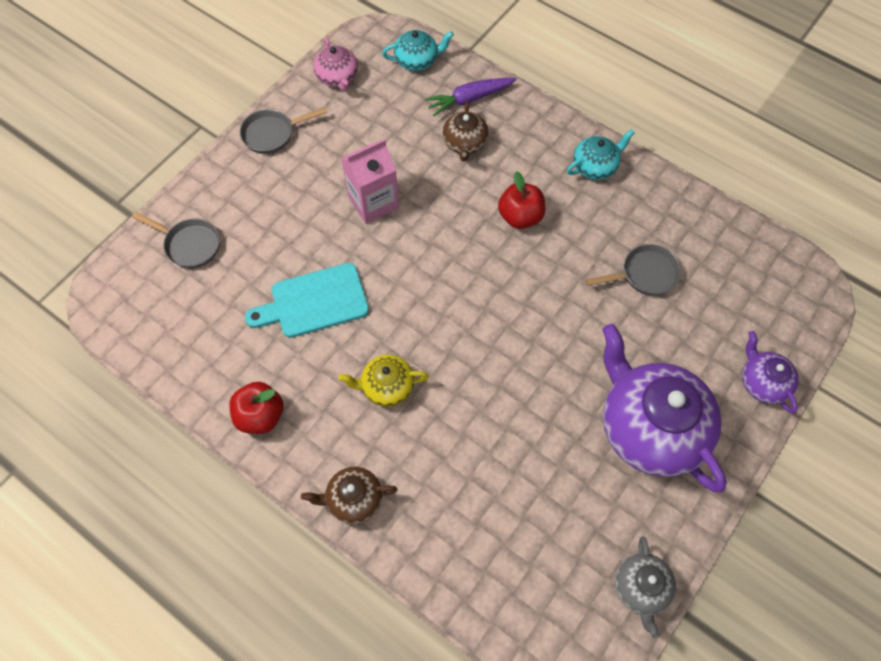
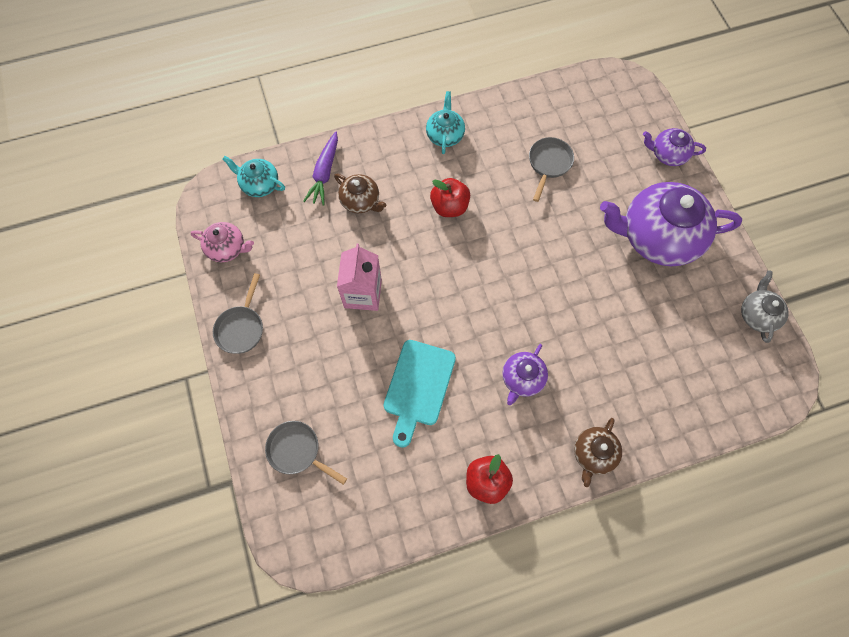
camera: 55 degrees left, 5 degrees up
(189, 245) = (297, 451): grey pan -> grey pan turned 120 degrees counterclockwise
(387, 387) = (522, 379): yellow teapot -> purple teapot
(417, 60) = (259, 184): turquoise teapot -> turquoise teapot turned 90 degrees counterclockwise
(641, 588) = (757, 315): grey teapot -> grey teapot turned 120 degrees counterclockwise

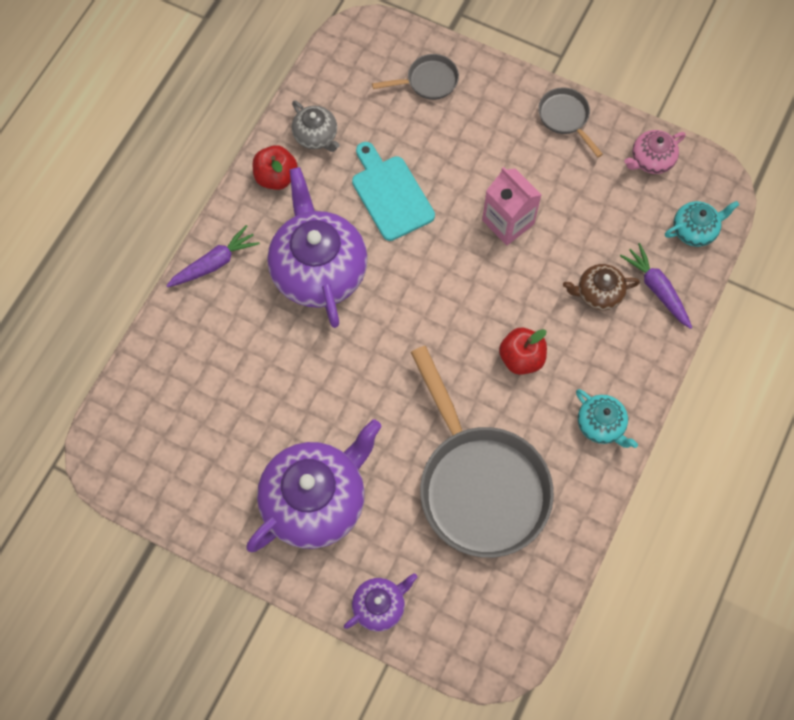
camera: 135 degrees right, 0 degrees up
(522, 379) = (318, 270): purple teapot -> purple teapot, size x2.06
(548, 164) = (479, 484): grey pan -> grey pan, size x2.27
(593, 454) = (214, 263): brown teapot -> purple carrot
(757, 315) = (168, 502): grey teapot -> grey teapot (316, 136)

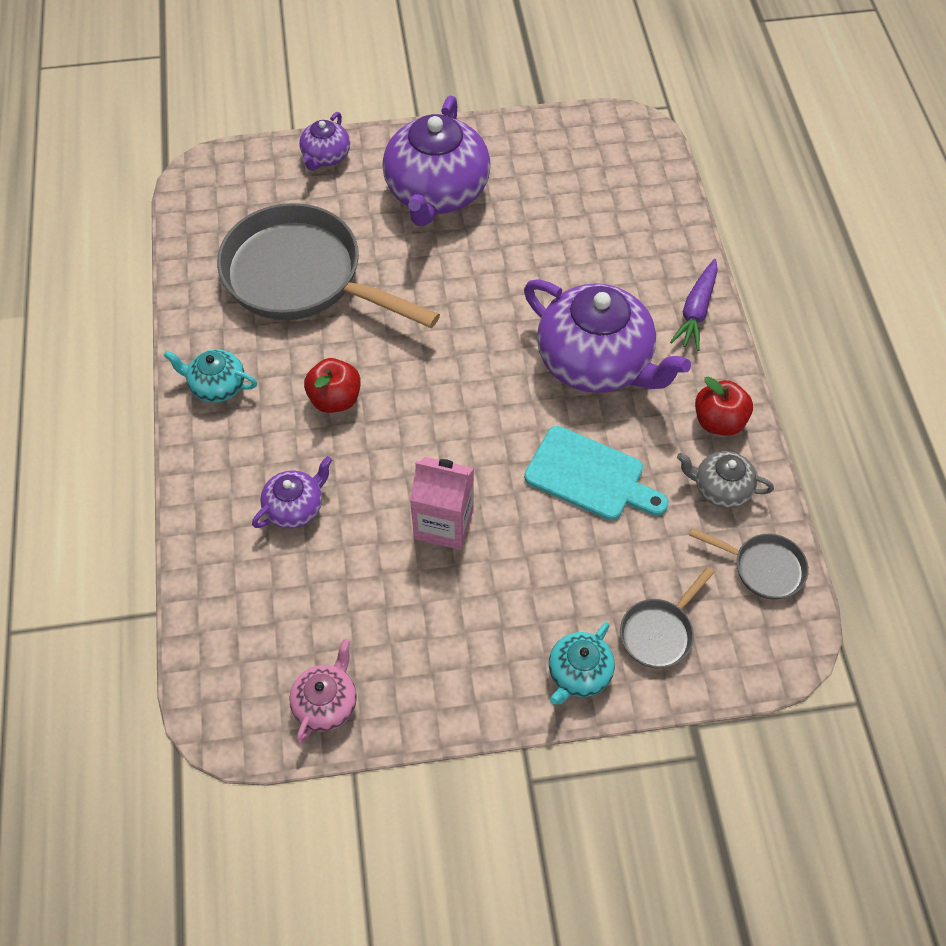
camera: 145 degrees right, 10 degrees down
(565, 118) = (465, 692): grey pan -> grey pan (763, 568)
(598, 293) = (295, 507): brown teapot -> purple teapot
(657, 289) = (232, 550): purple carrot -> none
(694, 230) = (224, 645): turquoise teapot -> turquoise teapot (578, 673)

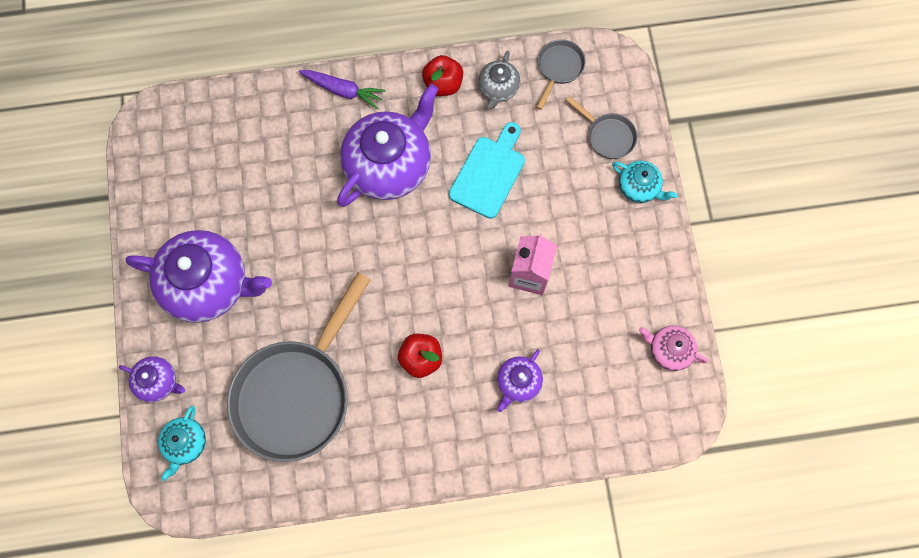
camera: 90 degrees left, 15 degrees up
(217, 386) = (407, 454): turquoise teapot -> turquoise teapot (185, 443)
(295, 507) = (518, 382): purple teapot -> purple teapot turned 105 degrees counterclockwise

